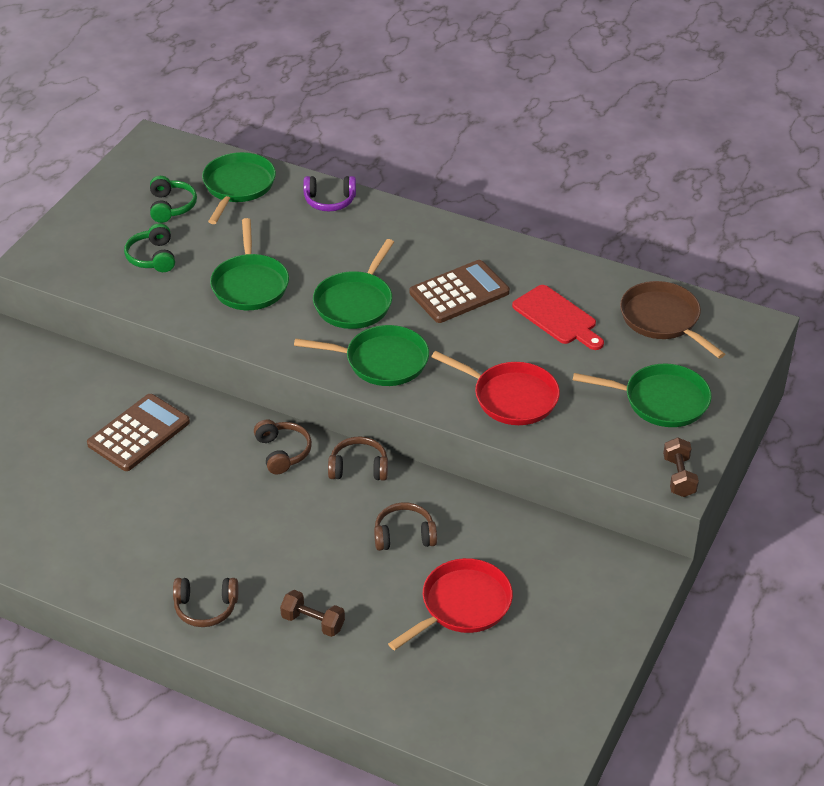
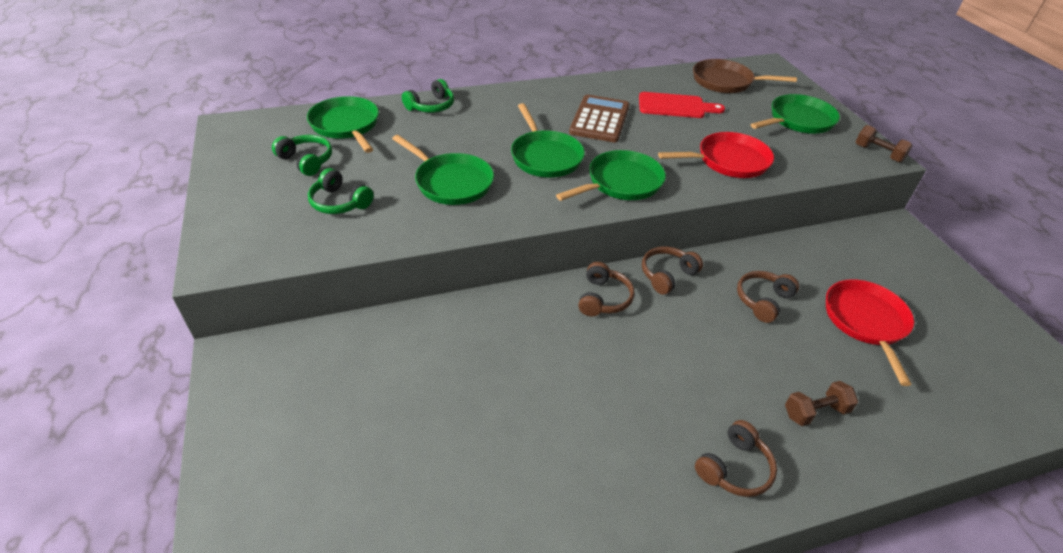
camera: 45 degrees left, 0 degrees up
(139, 433) = (473, 358): brown calculator -> none
(282, 452) = (603, 298): brown headphones -> brown headphones turned 75 degrees clockwise
(329, 201) = (431, 106): purple headphones -> green headphones

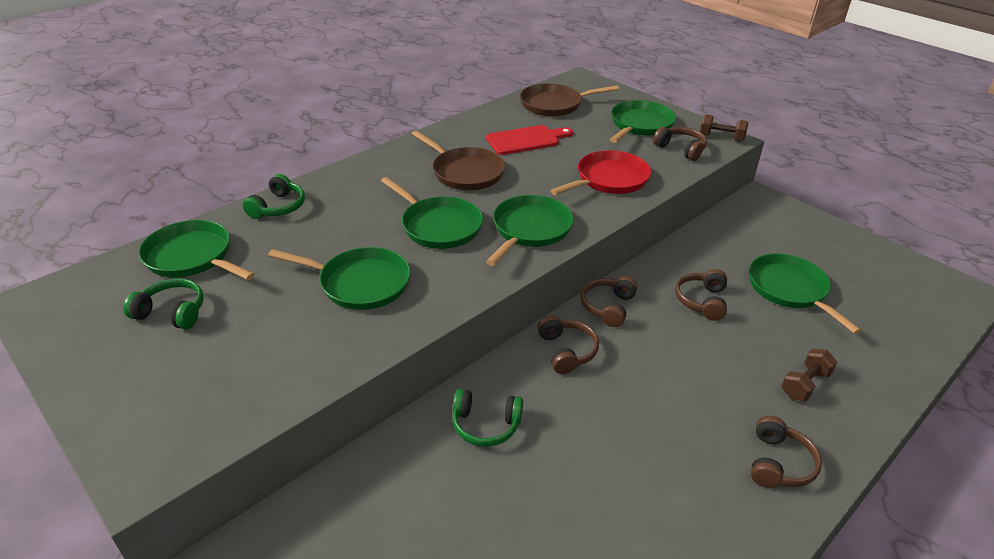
camera: 25 degrees left, 5 degrees down
(340, 202) = (249, 347): green headphones -> green headphones (486, 425)
(600, 119) = (465, 172): brown calculator -> brown pan
(824, 153) = (680, 149): none -> brown headphones
(865, 321) = (789, 289): red pan -> green pan

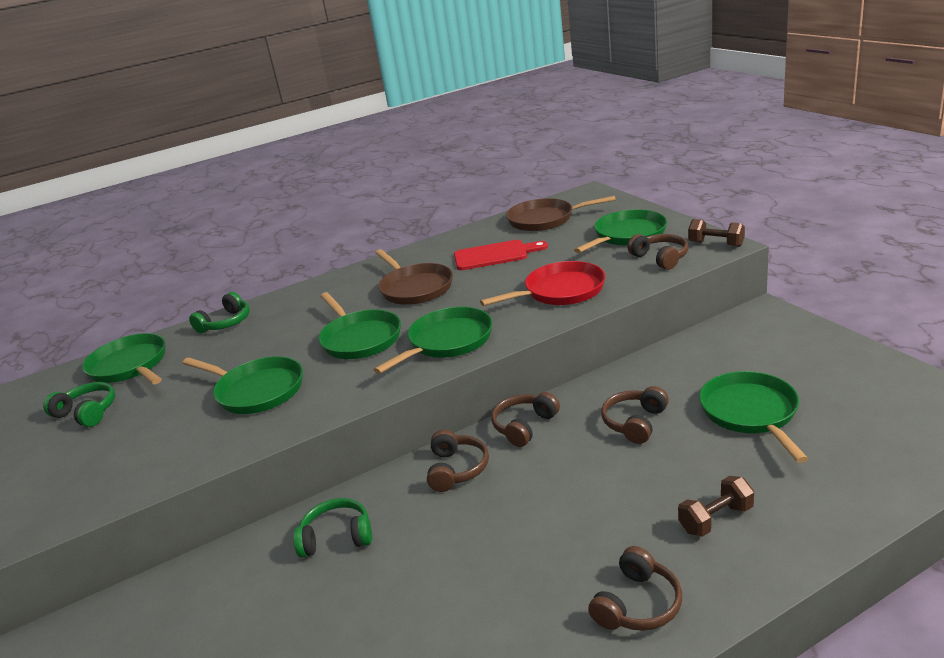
camera: 20 degrees right, 10 degrees down
(486, 425) = (337, 537): green headphones -> green headphones turned 150 degrees clockwise

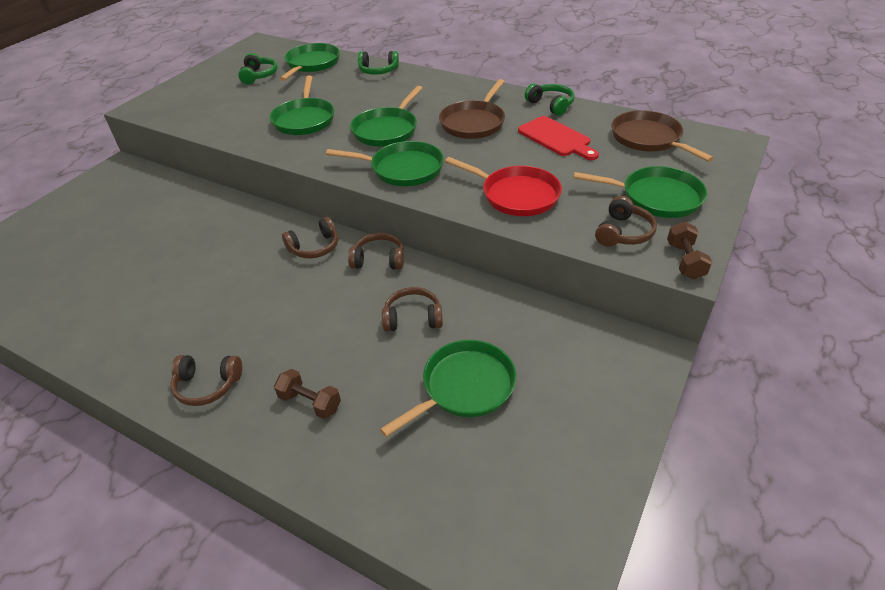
camera: 55 degrees right, 15 degrees up
(337, 537) = (230, 226): green headphones -> green headphones (551, 105)

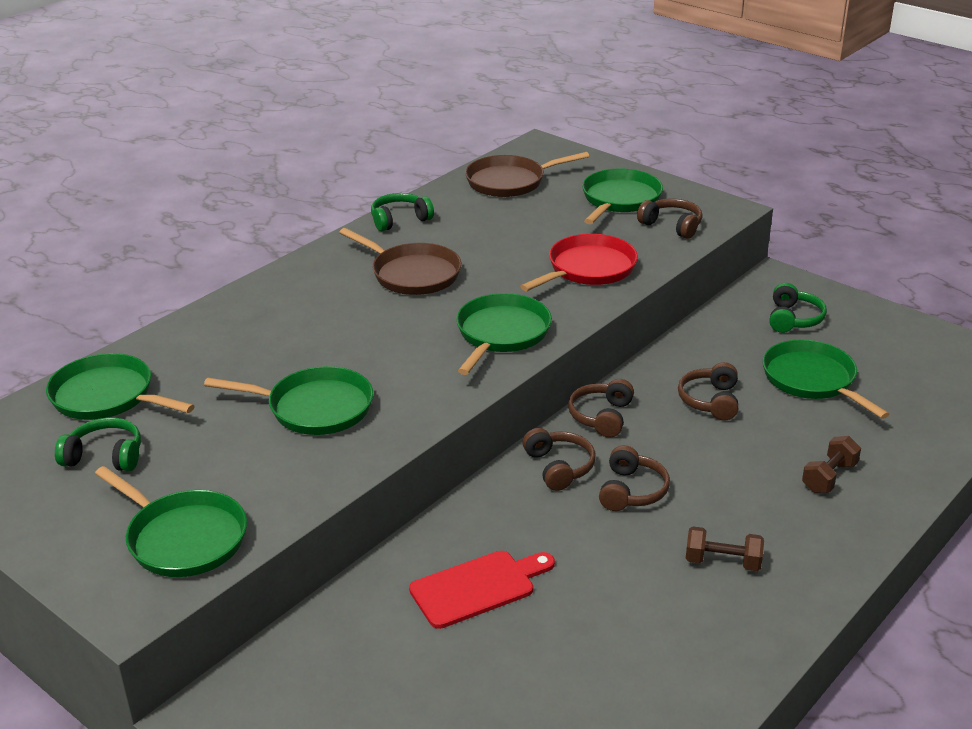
camera: 80 degrees left, 10 degrees down
(207, 385) = (801, 556): brown headphones -> brown headphones (631, 491)
(378, 71) = (193, 332): green headphones -> green headphones (793, 319)
(387, 130) = (393, 338): green pan -> green pan (183, 538)
(556, 138) = (480, 229): red cutting board -> red cutting board (477, 587)
(685, 261) = (720, 207): brown dumbbell -> brown dumbbell (722, 562)

